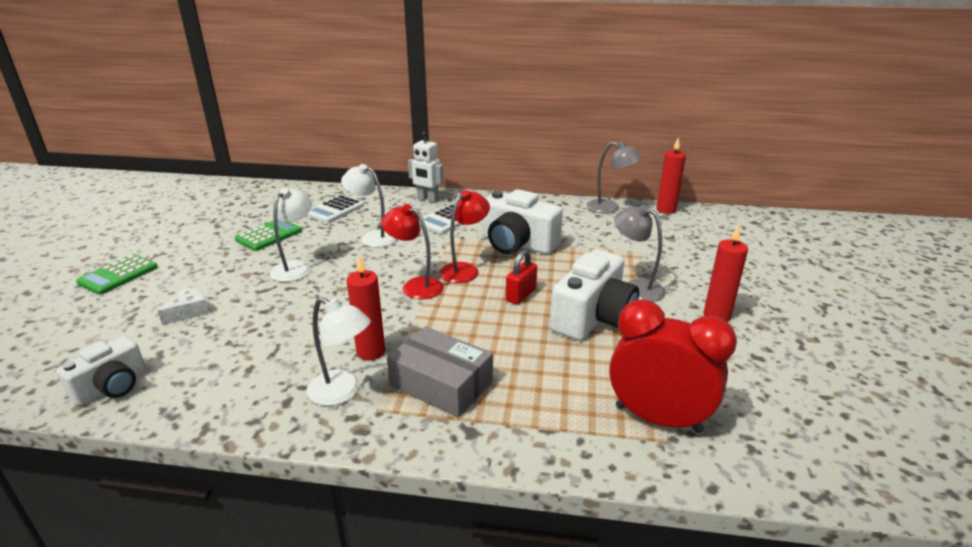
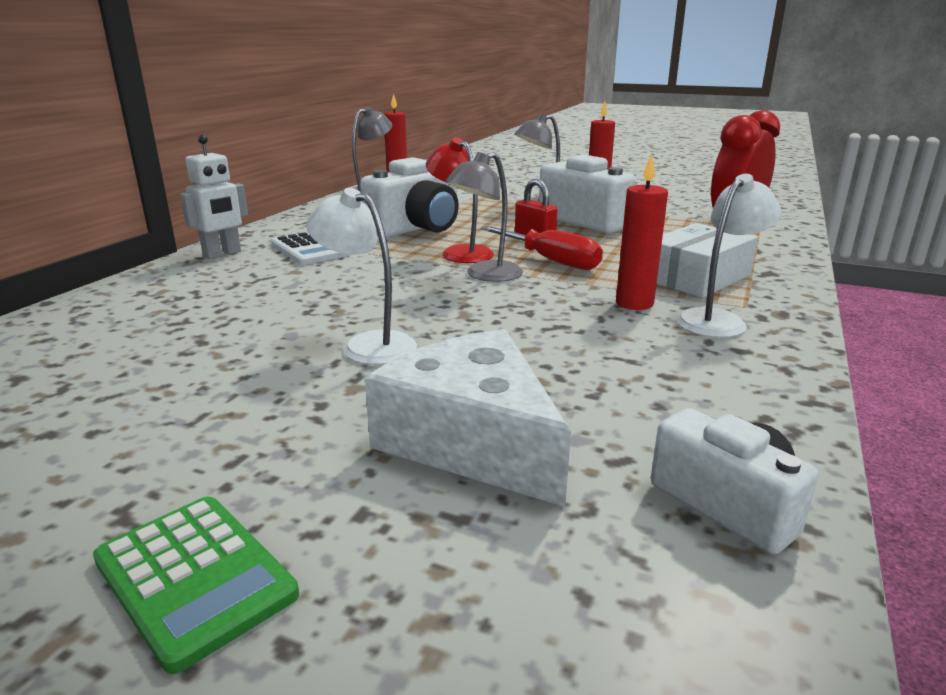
camera: 75 degrees left, 5 degrees down
(189, 312) = (473, 440): white cheese -> white cheese, size x2.18
(269, 235) = (198, 369): green calculator -> none
(335, 210) = (162, 312): white calculator -> none
(373, 237) = (313, 290): white lamp -> none
(415, 286) = (485, 275): red lamp -> grey lamp
(441, 383) = (696, 277): grey box -> white box
(459, 308) = (551, 261): none -> red screwdriver

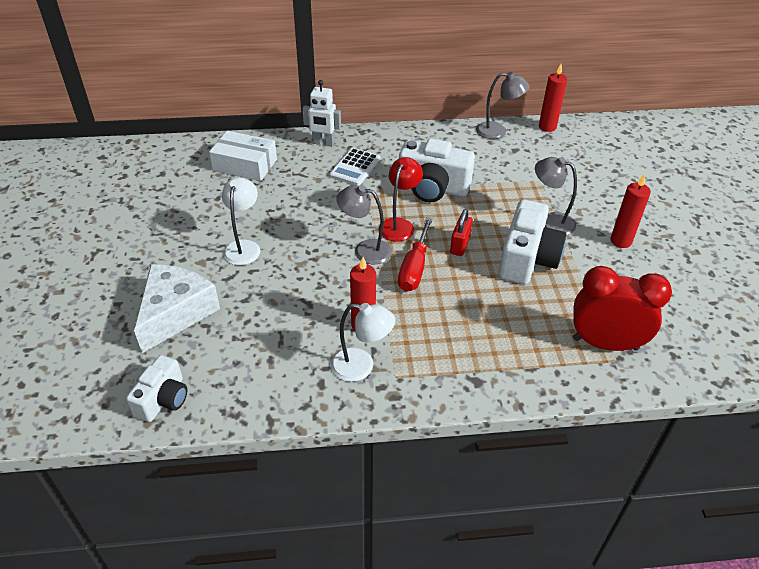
camera: 60 degrees right, 20 degrees up
(195, 577) = (74, 283): green calculator -> none
(696, 277) = (435, 344): white box -> white box (245, 165)

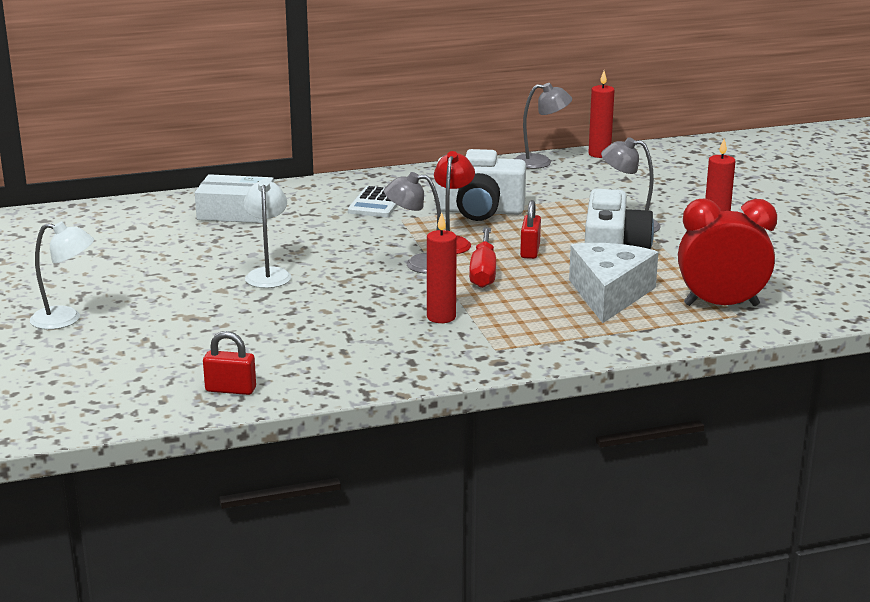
camera: 10 degrees left, 20 degrees down
(163, 399) = (230, 389): white camera -> red padlock
(176, 313) = (211, 329): white cheese -> white cheese (609, 294)
(323, 143) = (327, 187): white robot -> none
(361, 367) = (452, 346): white lamp -> white lamp (66, 319)

